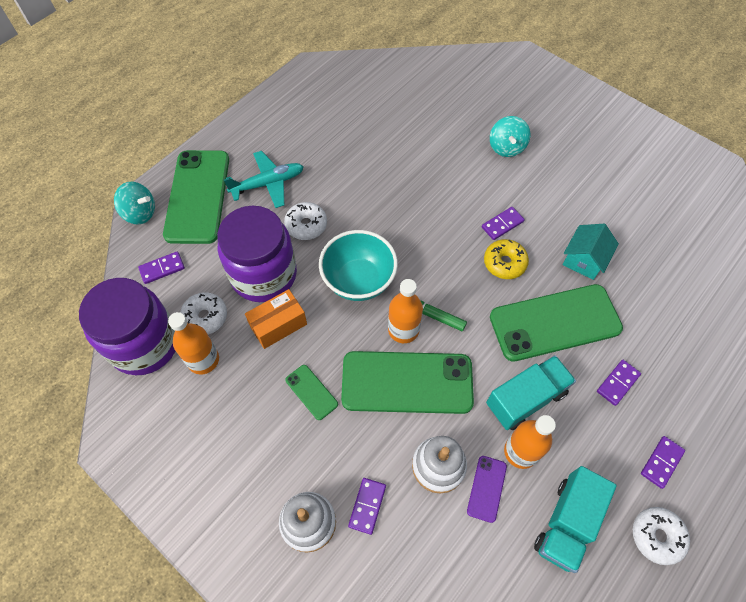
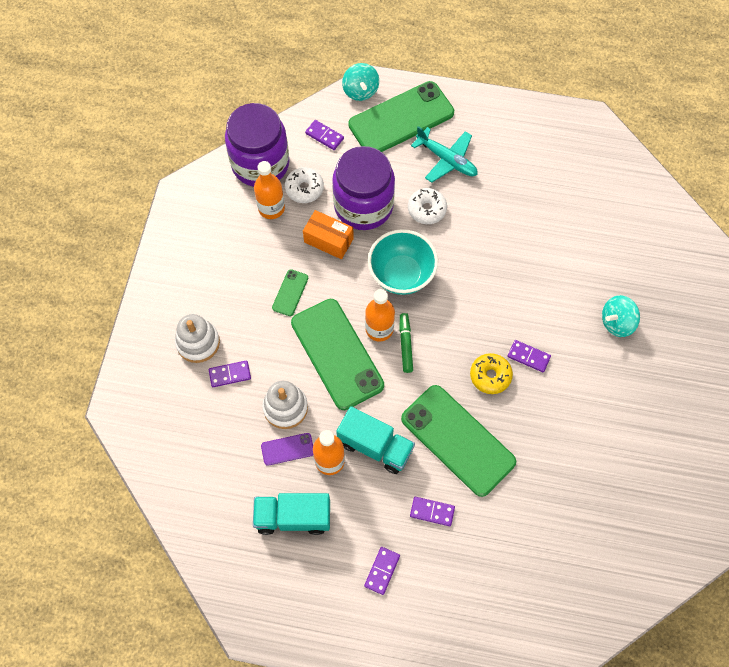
camera: 60 degrees right, 5 degrees up
(584, 260) = (536, 439): turquoise house -> none
(657, 536) = (319, 587): white donut -> none
(661, 462) = (382, 571): purple domino -> purple domino turned 75 degrees counterclockwise

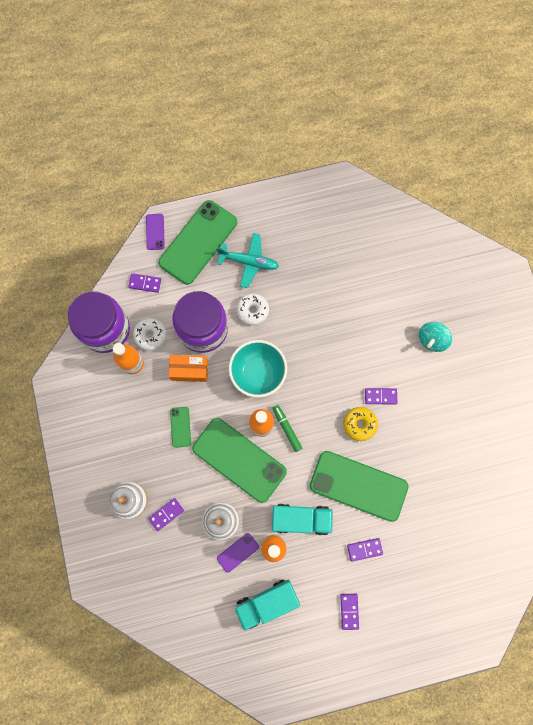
camera: 25 degrees left, 10 degrees up
(360, 91) = (155, 232): turquoise spinning top -> purple phone

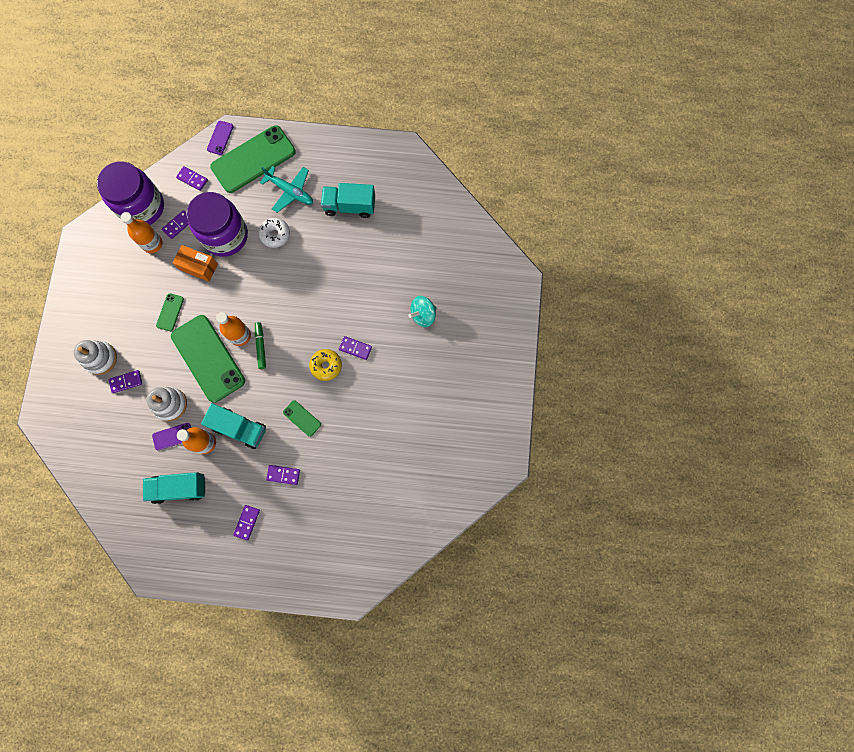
camera: 20 degrees right, 0 degrees up
(150, 335) = (178, 225): white donut -> purple domino
(258, 373) = (256, 290): turquoise bowl -> none
(314, 257) = (349, 206): none -> turquoise truck
(358, 485) = (302, 418): green phone -> green phone, size x0.44

